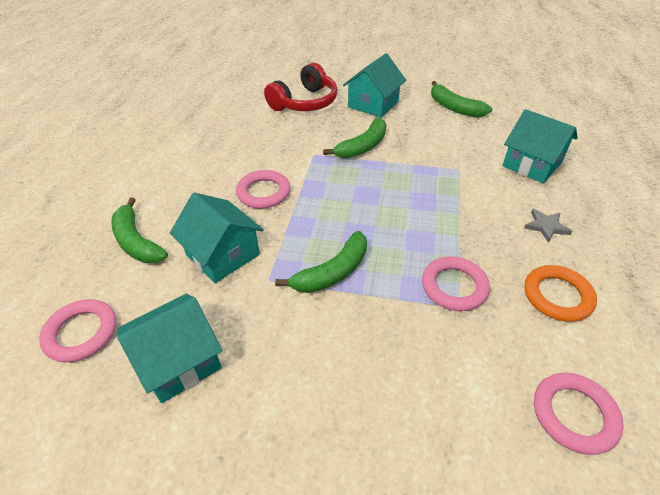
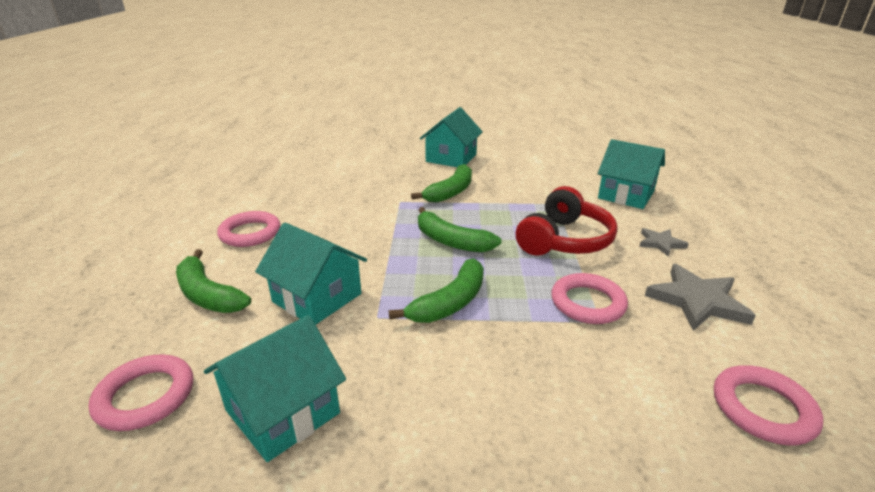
camera: 10 degrees left, 15 degrees down
(263, 192) = (352, 237): pink ring -> pink ring (250, 233)
(305, 102) = (379, 160): red headphones -> red headphones (564, 240)
(454, 107) = (533, 156): green banana -> green banana (451, 241)
(557, 296) = (697, 301): orange ring -> grey star

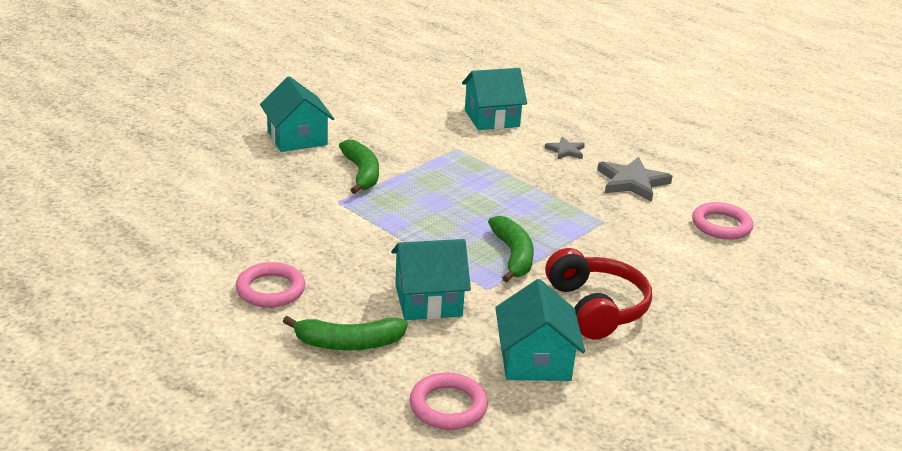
camera: 50 degrees left, 0 degrees up
(451, 241) = (438, 215): green banana -> none
(564, 240) = (509, 177): red headphones -> red headphones (596, 308)
(587, 303) = (584, 213): pink ring -> none

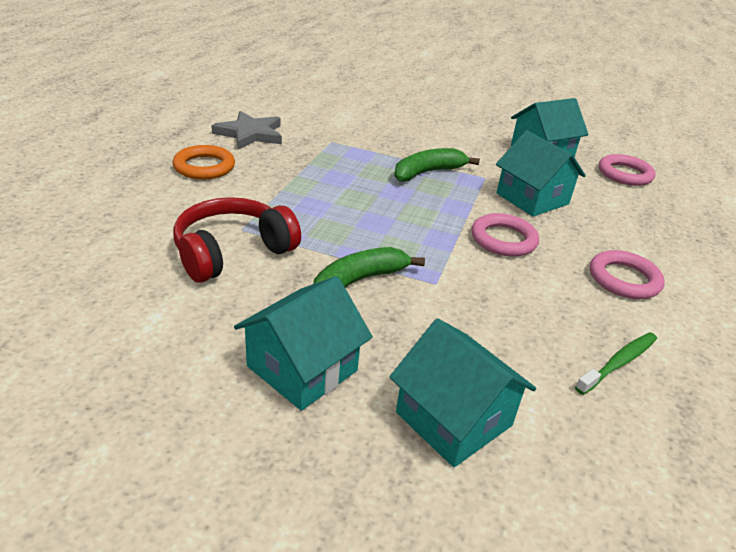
camera: 115 degrees left, 5 degrees up
(198, 239) = (618, 363): none -> green toothbrush
(348, 343) = (627, 222): green banana -> none
(492, 118) = (140, 218): turquoise house -> turquoise house (453, 419)
(565, 151) = (204, 167): grey star -> orange ring
(596, 308) = (457, 137): red headphones -> red headphones (232, 252)
(721, 225) = (296, 102): pink ring -> pink ring (503, 239)

